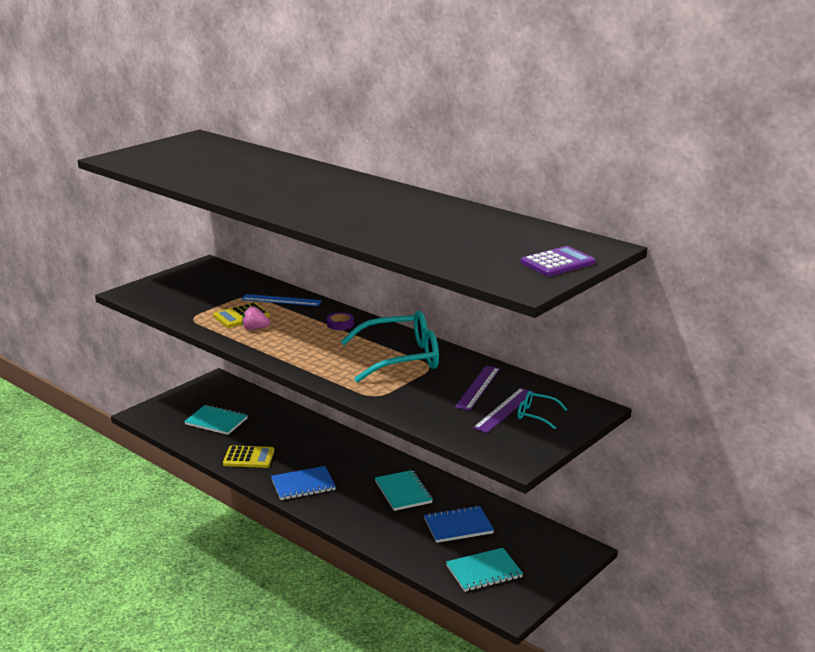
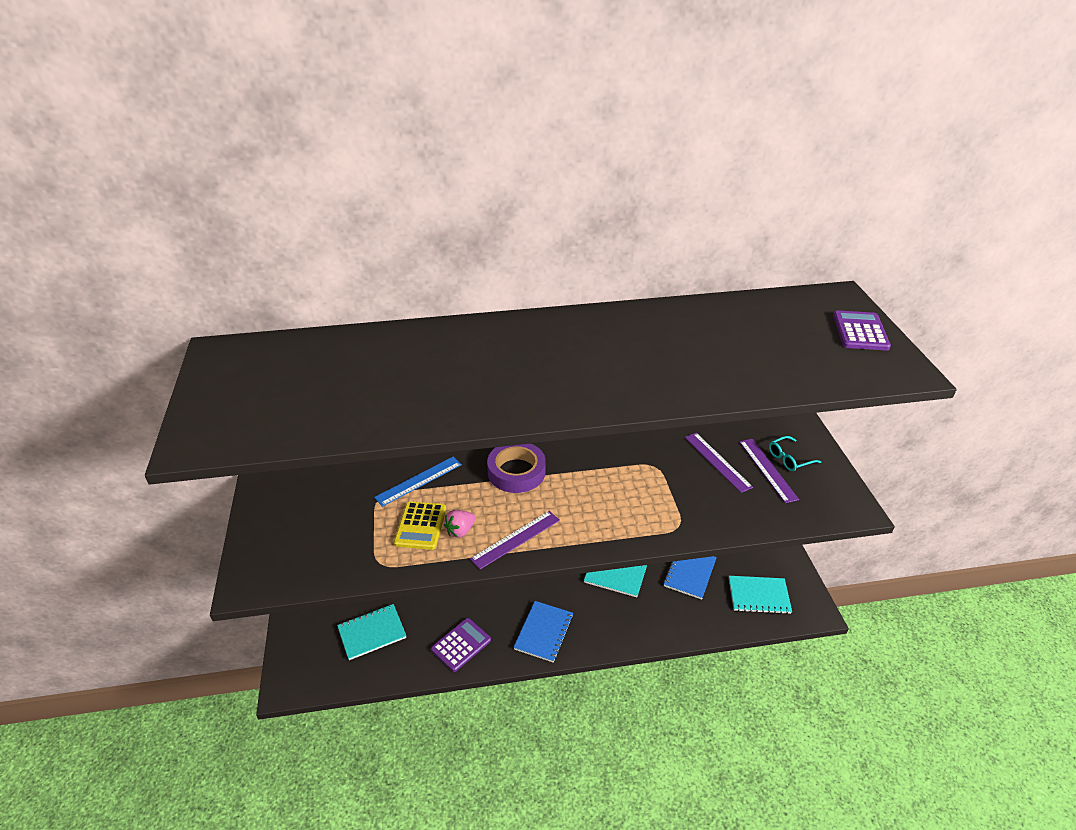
camera: 50 degrees left, 15 degrees up
(248, 458) = (461, 645): yellow calculator -> purple calculator
(274, 347) = (515, 539): none -> purple ruler
(340, 324) = (516, 472): purple tape -> purple tape, size x1.97
(401, 358) = (623, 473): turquoise glasses -> none
(484, 571) = (758, 596): turquoise notebook -> turquoise notebook turned 75 degrees clockwise

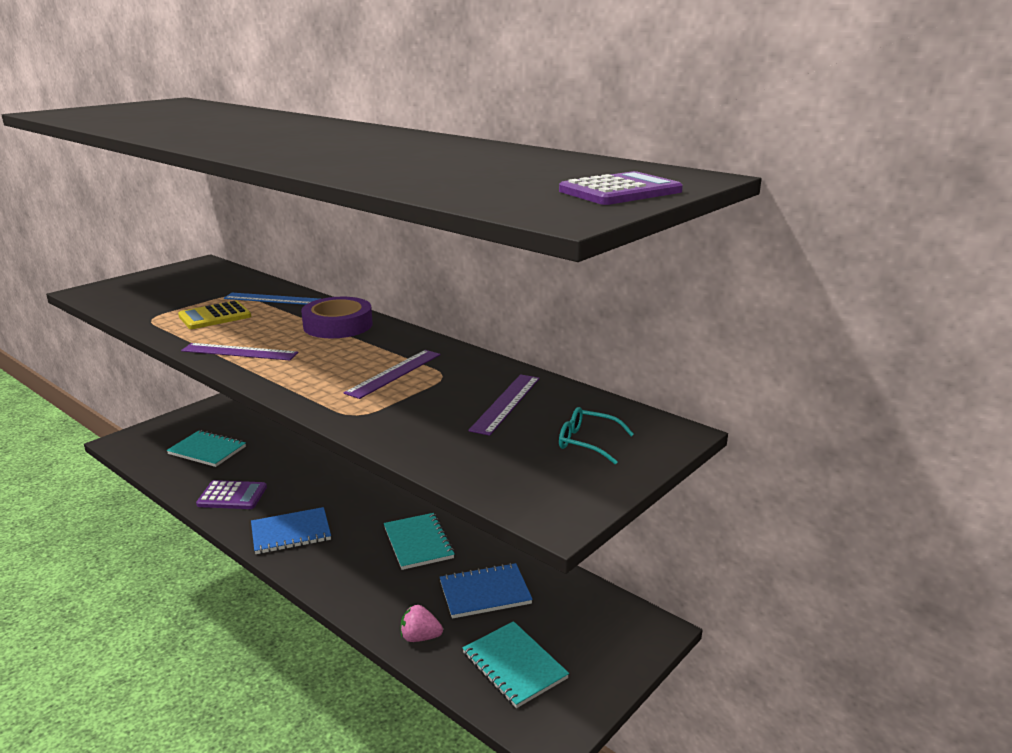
camera: 50 degrees right, 15 degrees down
(460, 531) = (225, 330): pink strawberry -> pink strawberry (420, 637)
(767, 469) = (541, 435): purple ruler -> purple ruler (394, 373)

